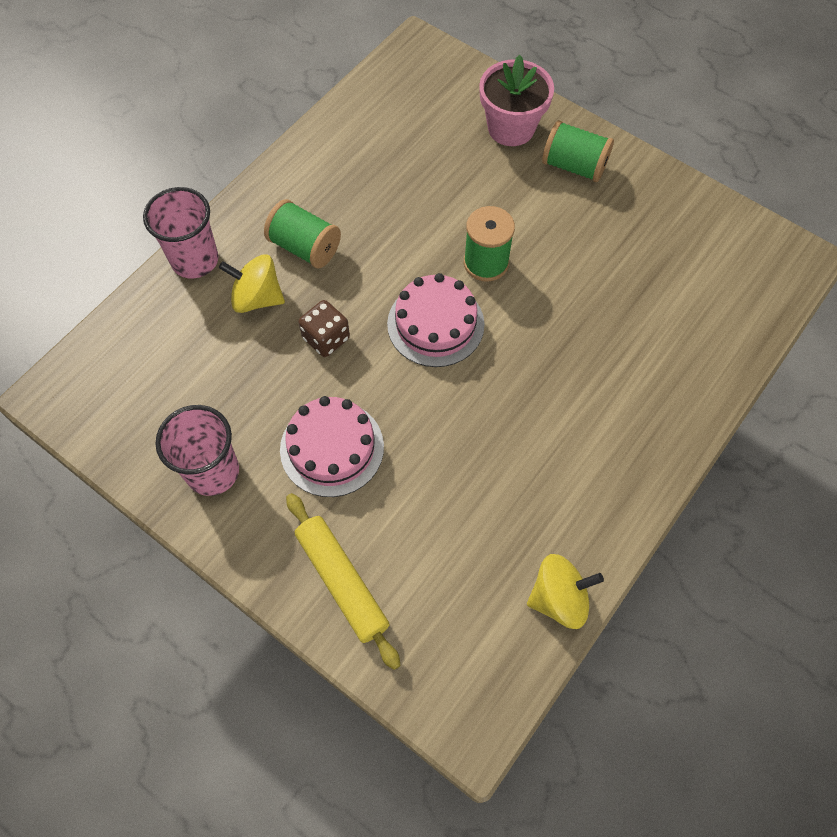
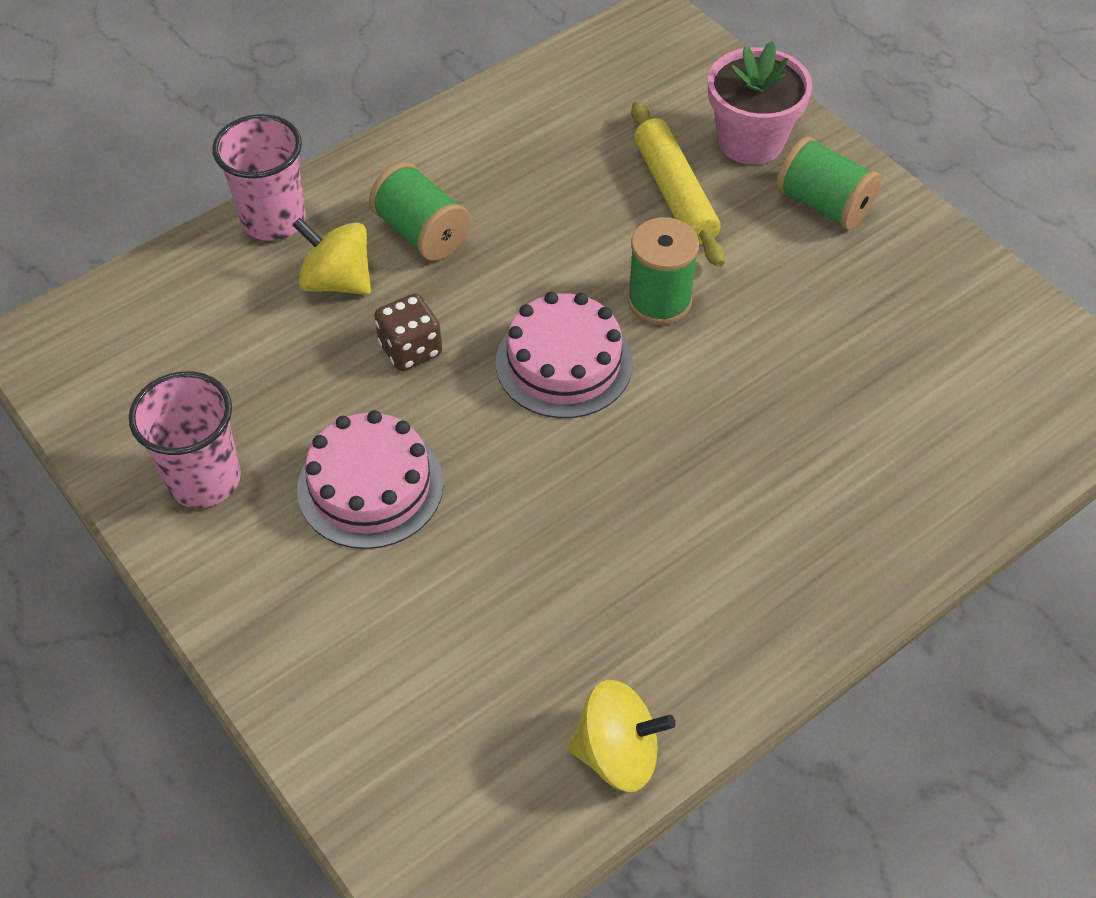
camera: 15 degrees right, 10 degrees down
(342, 581) = (325, 657): yellow rolling pin -> yellow rolling pin (674, 193)

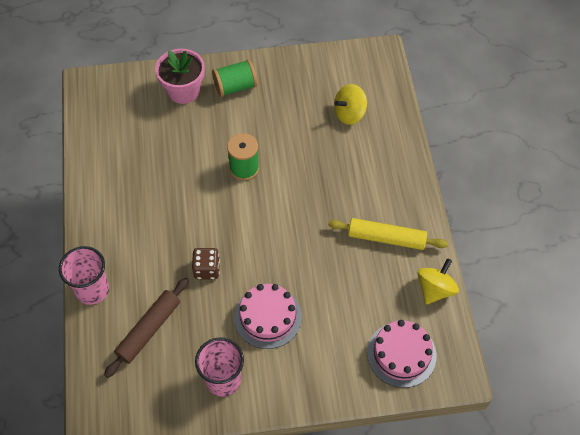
camera: 60 degrees left, 5 degrees up
(242, 328) = (148, 330): none -> brown rolling pin
(337, 281) = (148, 280): yellow spinning top -> yellow spinning top (349, 114)
(421, 233) = (144, 235): green spool -> none
(564, 363) = (252, 217): pink cake -> pink cake (401, 354)
(674, 193) = (192, 132): yellow rolling pin -> yellow rolling pin (386, 238)

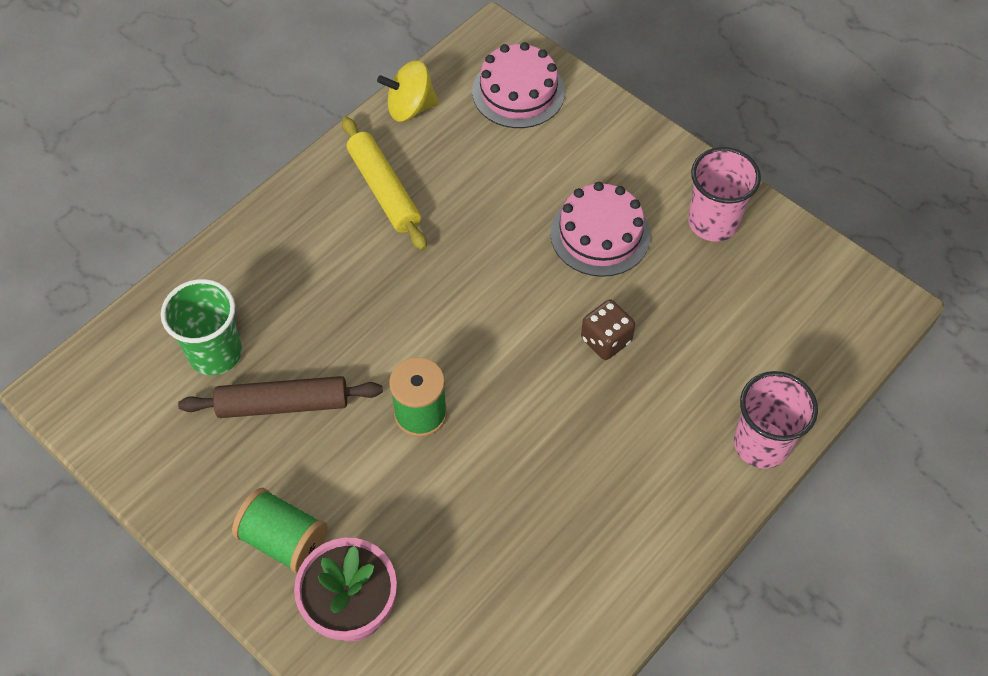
camera: 130 degrees left, 0 degrees up
(148, 330) = (740, 338): brown rolling pin -> brown rolling pin (283, 404)
(349, 114) = (215, 353): yellow spinning top -> green cup

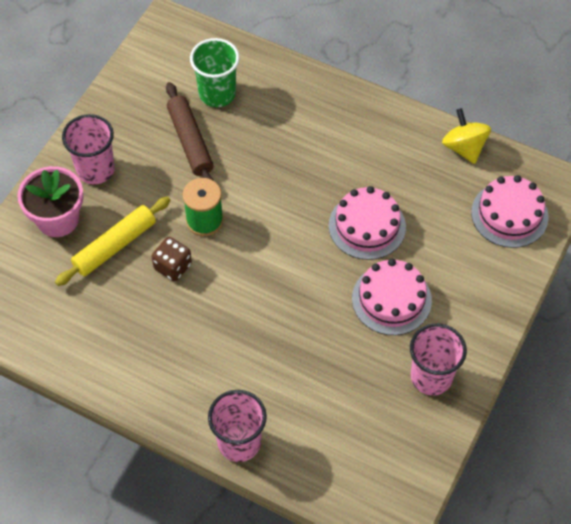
camera: 75 degrees right, 0 degrees up
(284, 540) = (95, 169): green spool -> pink cup
(384, 190) = (381, 151): yellow rolling pin -> yellow rolling pin (114, 246)
(489, 233) = (367, 226): none -> pink cake
(606, 340) = (297, 322): brown dice -> brown dice (173, 266)

